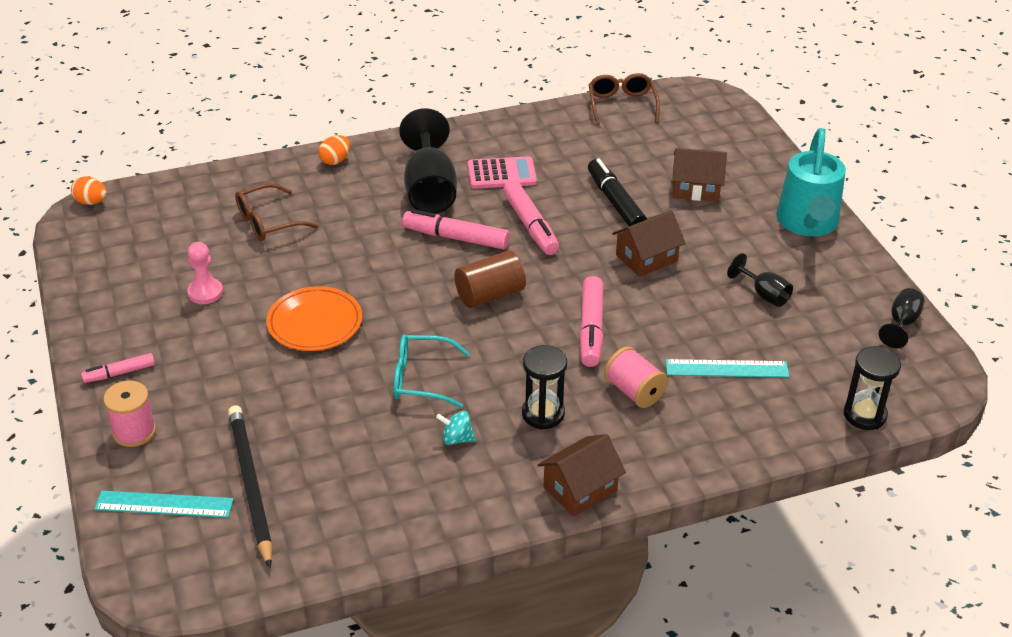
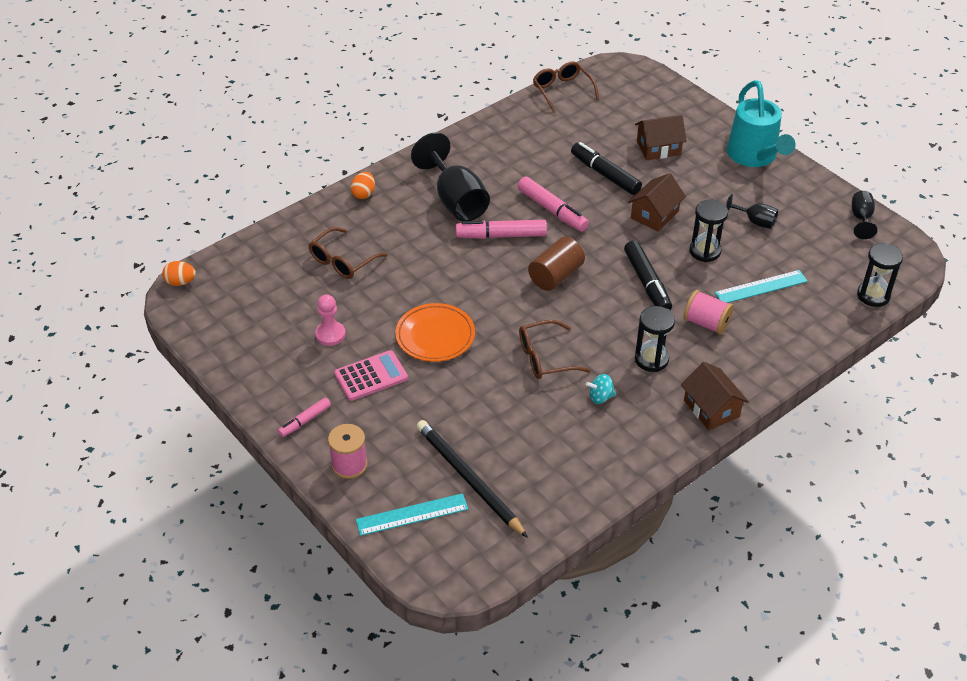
camera: 20 degrees left, 5 degrees up
(421, 379) = (545, 358): turquoise glasses -> brown glasses
(501, 174) = (504, 172): pink calculator -> pink calculator (371, 376)
(580, 489) = (711, 408): brown house -> brown house turned 60 degrees counterclockwise
(591, 329) = (647, 283): pink marker -> black marker
(682, 312) = (705, 251): none -> black hourglass

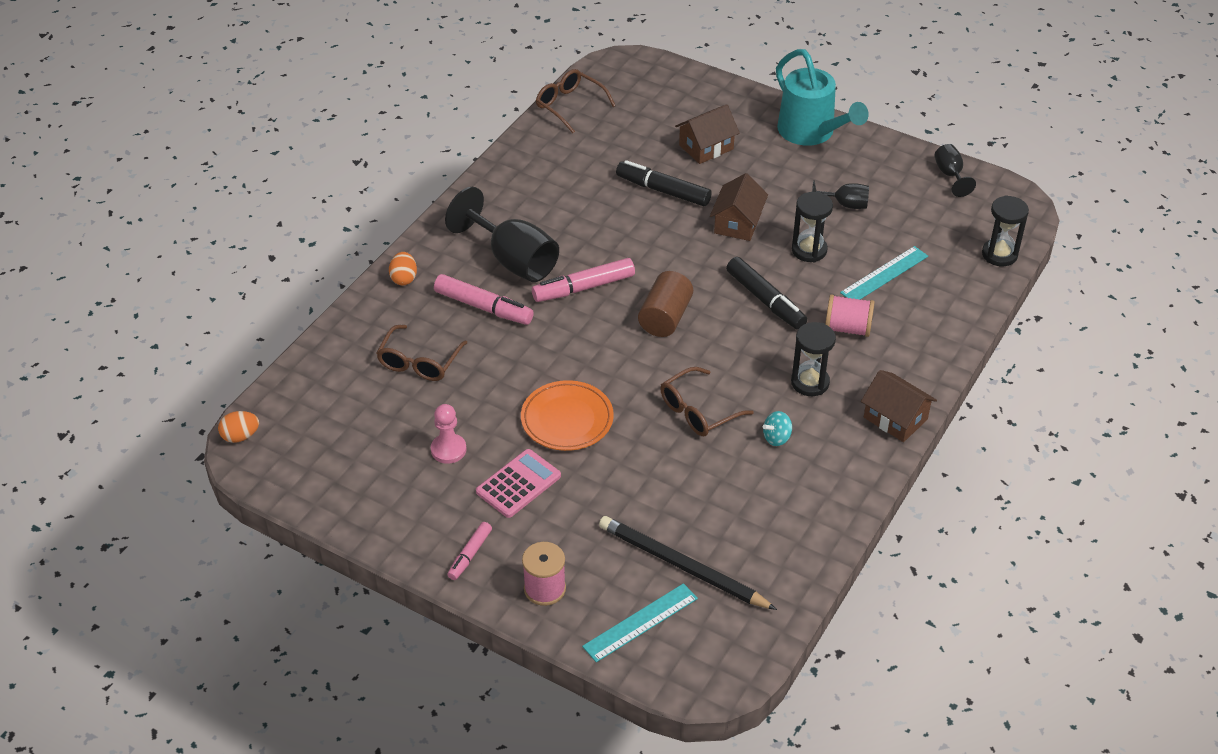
camera: 20 degrees left, 0 degrees up
(552, 210) = (625, 245): pink marker -> pink marker (483, 307)

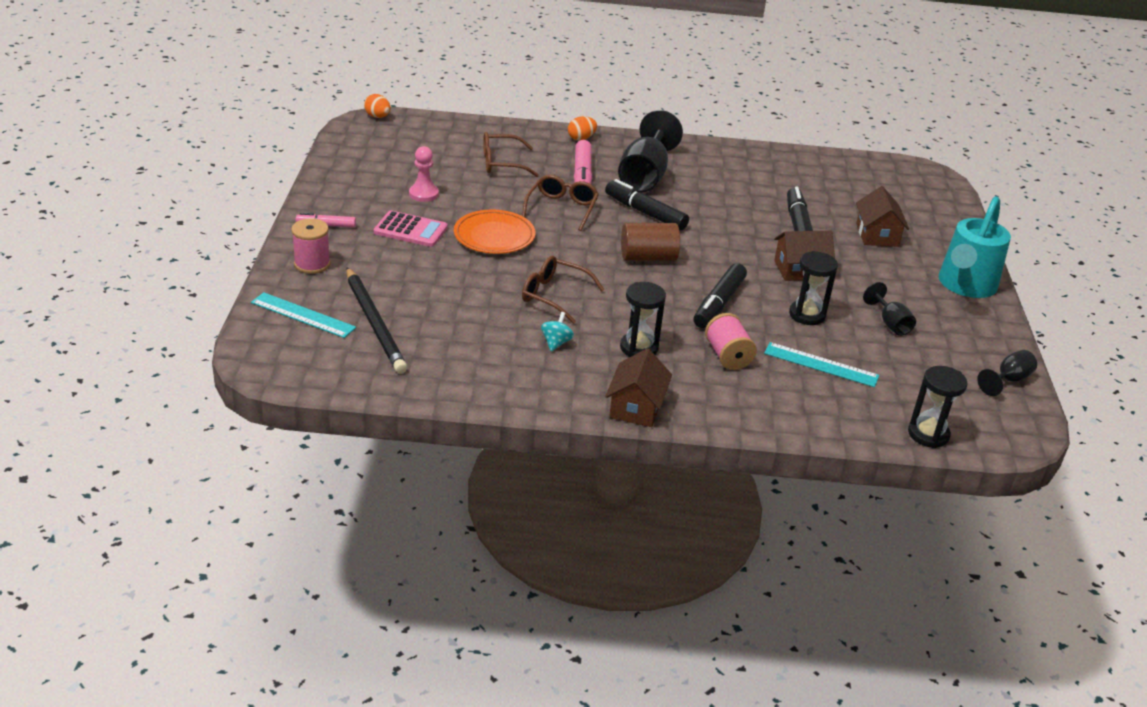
camera: 60 degrees right, 10 degrees down
(569, 105) = (848, 162): brown glasses -> brown glasses (562, 208)
(583, 288) = (645, 213): pink marker -> black marker
(682, 566) = (375, 323): black pencil -> black pencil turned 150 degrees clockwise
(706, 147) = (877, 235): brown house -> brown house turned 60 degrees clockwise
(776, 438) = (556, 343): turquoise spinning top -> turquoise spinning top turned 75 degrees clockwise

